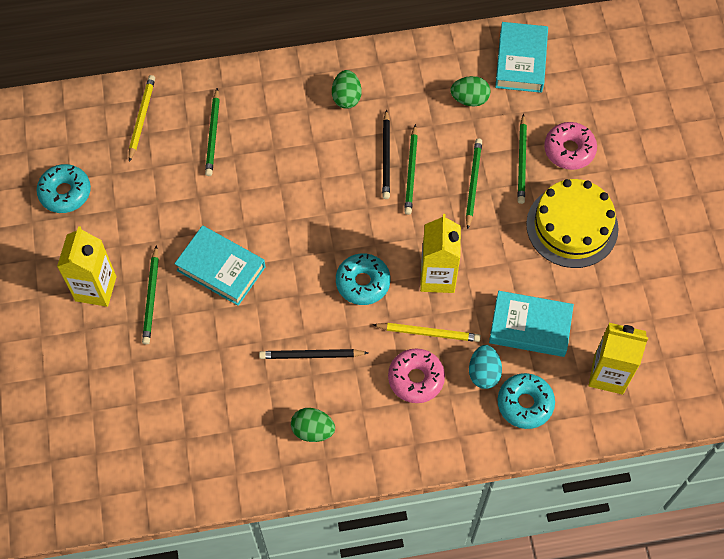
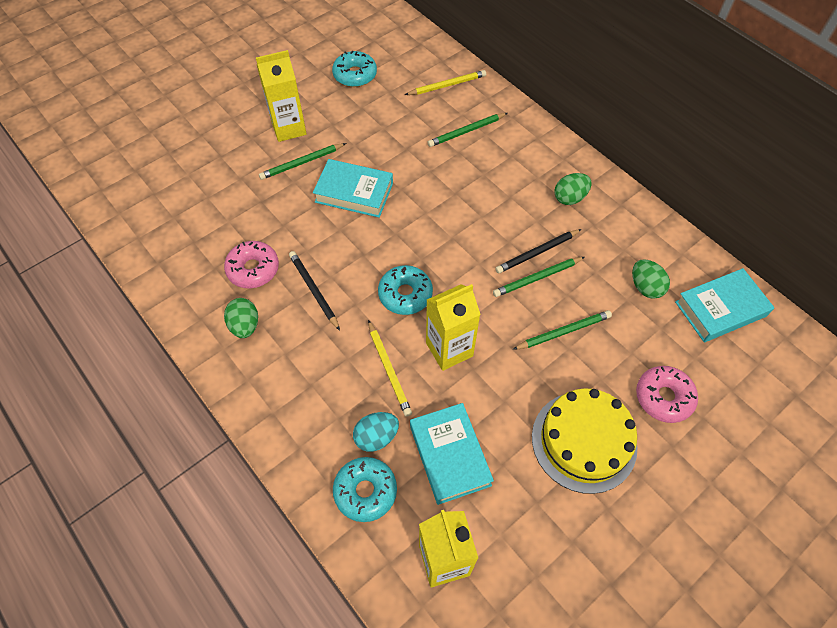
camera: 60 degrees right, 5 degrees down
(221, 268) = (354, 192): turquoise book -> turquoise book turned 75 degrees counterclockwise
(416, 378) = (337, 381): pink donut -> pink donut (253, 269)
(521, 161) = (618, 361): green pencil -> none

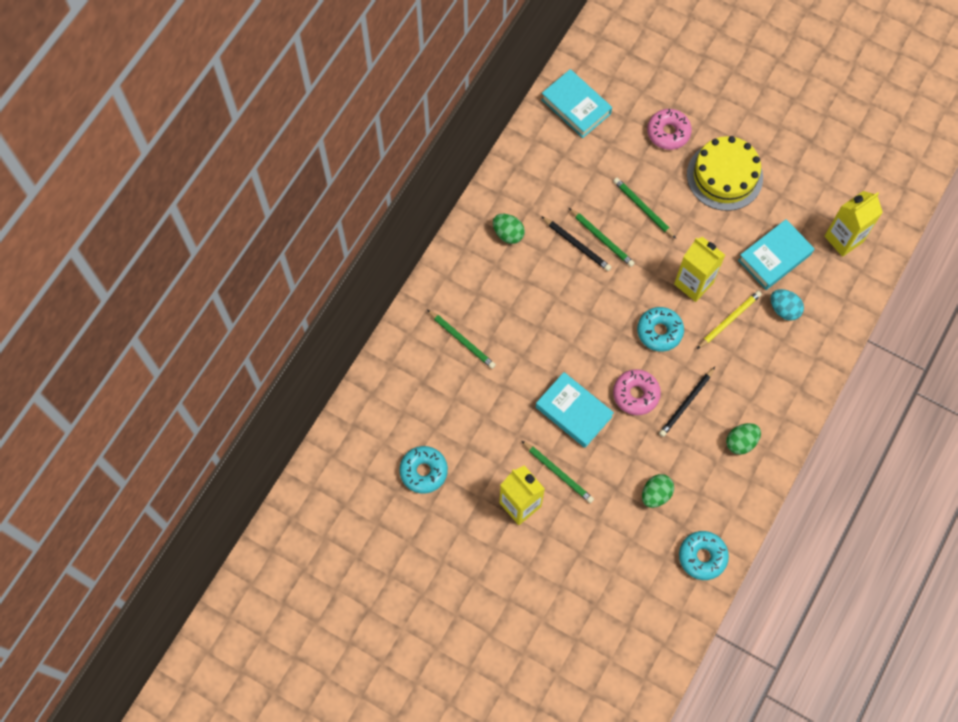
camera: 110 degrees left, 10 degrees up
(253, 269) = (687, 461): pink donut -> pink donut (636, 394)
(354, 192) = (573, 412): turquoise book -> turquoise book turned 45 degrees counterclockwise
(365, 491) = (824, 302): turquoise donut -> turquoise donut (702, 557)
(447, 85) = (406, 377): yellow pencil -> none
(645, 287) = (577, 160): green egg -> green egg (655, 494)

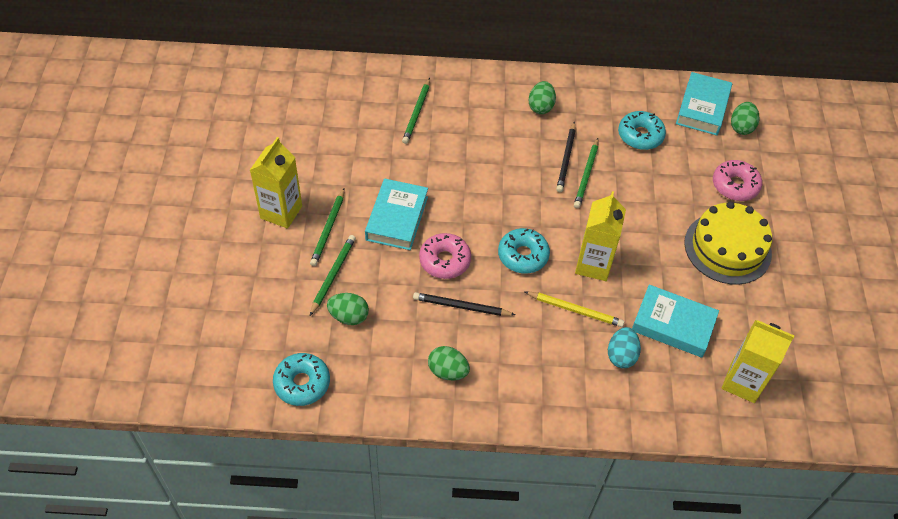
camera: 60 degrees right, 15 degrees down
(423, 471) = (277, 132): turquoise donut -> turquoise donut (640, 135)
(611, 90) = (741, 127): none -> green egg
(643, 208) = (641, 195): green pencil -> green pencil (333, 275)

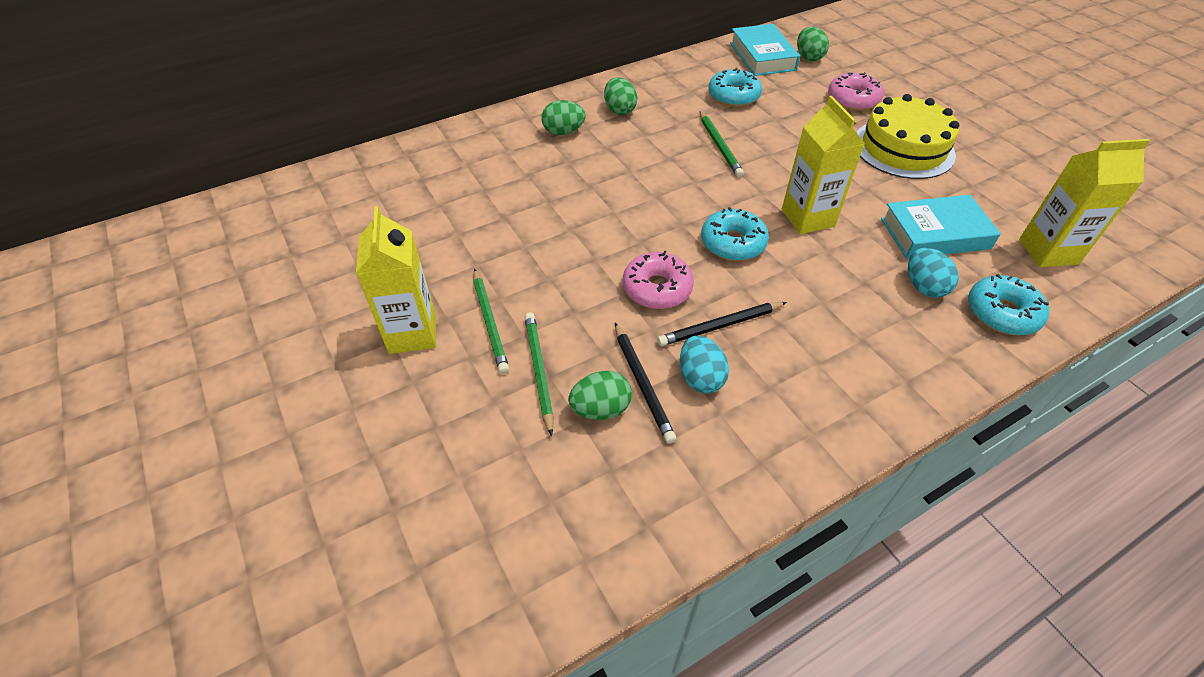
camera: 30 degrees left, 5 degrees down
(302, 383) = (611, 531): turquoise donut -> turquoise donut (1002, 313)
(397, 218) = (563, 272): turquoise book -> none
(417, 113) = (496, 164): green pencil -> none
(420, 331) = (700, 378): none -> turquoise egg
(448, 371) = (774, 405): green egg -> green egg (563, 132)
(566, 159) = (687, 141): black pencil -> black pencil (642, 384)
(575, 310) = (836, 268): yellow pencil -> none

